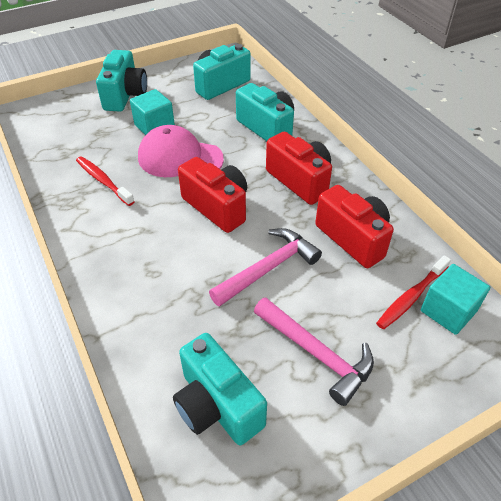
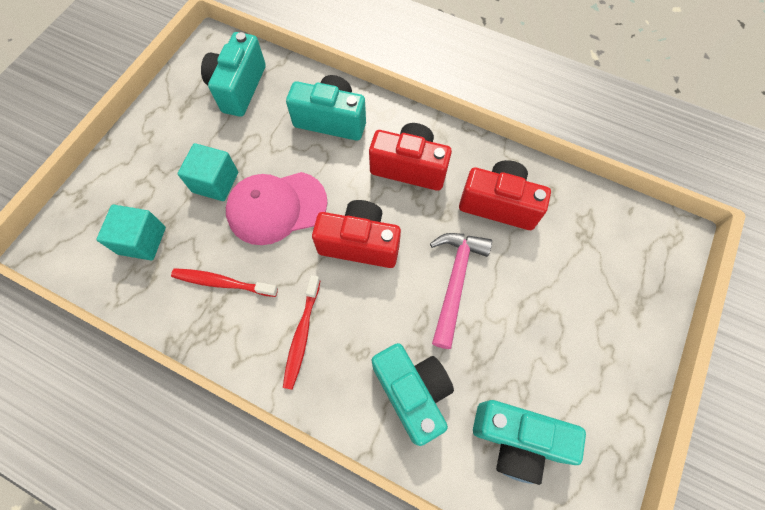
camera: 35 degrees left, 20 degrees up
(125, 96) = (146, 158): turquoise camera -> turquoise camera (412, 392)
(317, 354) = (552, 338): pink hammer -> none
(411, 297) = (580, 236): red toothbrush -> red toothbrush (302, 335)
(448, 311) = (614, 231): turquoise cube -> turquoise cube (142, 240)

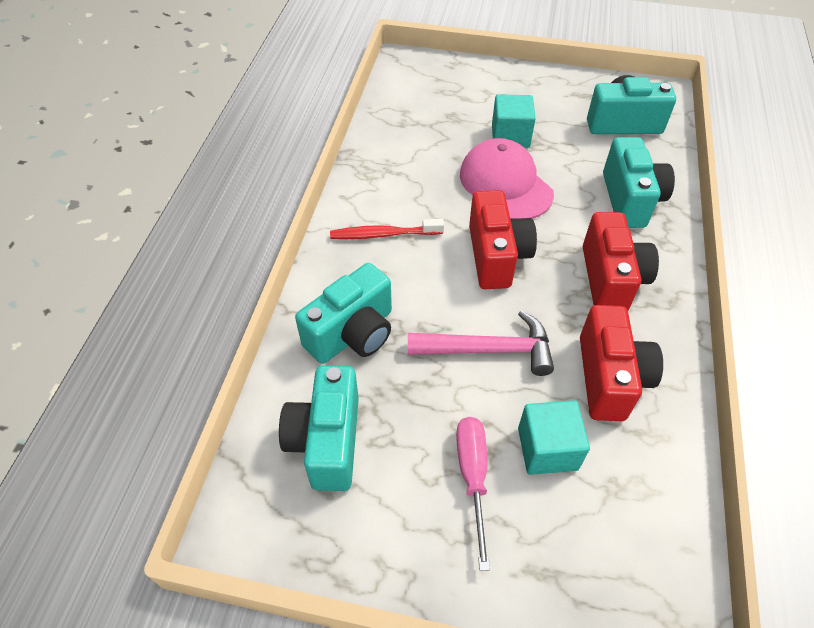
camera: 75 degrees right, 15 degrees down
(142, 240) = (432, 109): turquoise cube -> turquoise cube (547, 449)
(222, 283) = (414, 168): red toothbrush -> none
(564, 329) = (472, 477): none -> pink screwdriver

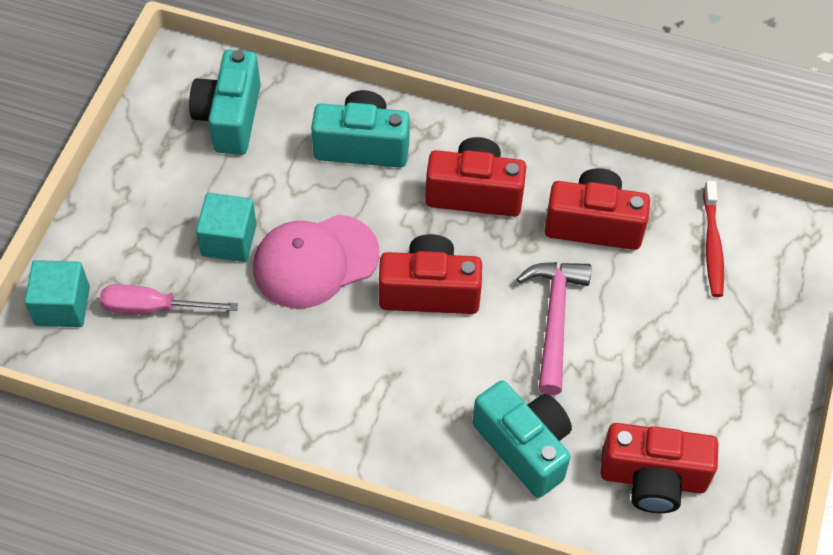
camera: 85 degrees left, 5 degrees up
(327, 441) = (653, 479): turquoise camera -> red camera
(384, 234) = (380, 403): red toothbrush -> red toothbrush (712, 245)
(472, 477) = (692, 356): pink screwdriver -> pink screwdriver (153, 308)
(547, 449) = (665, 291): turquoise cube -> turquoise cube (62, 306)

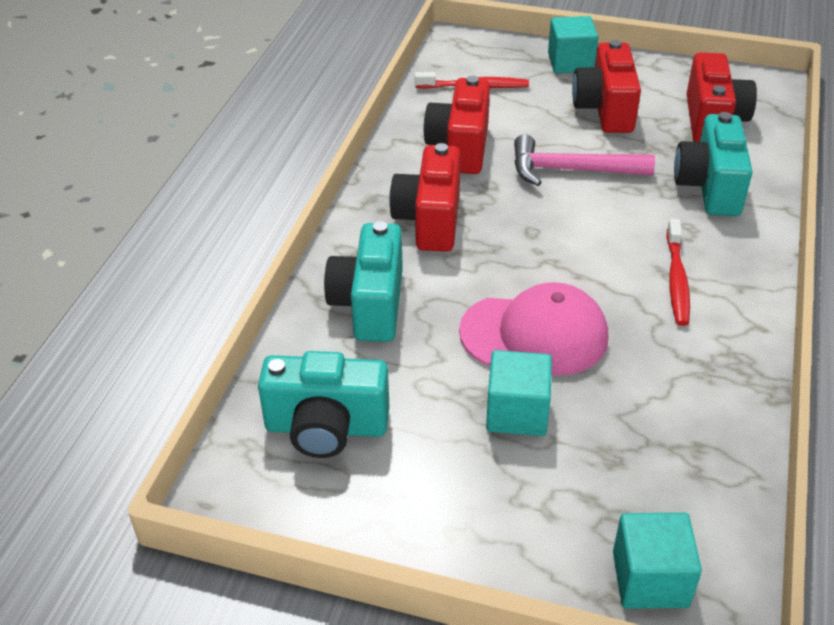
camera: 90 degrees left, 15 degrees down
(153, 308) = (630, 477): pink screwdriver -> none
(315, 261) = (534, 334): pink cap -> pink cap turned 60 degrees counterclockwise
(378, 386) = (676, 279): none -> red toothbrush
(429, 291) = (556, 248): red camera -> red camera (605, 109)
(524, 447) = (709, 187): turquoise camera -> turquoise camera turned 45 degrees counterclockwise
(773, 347) = (570, 62): none -> turquoise cube

